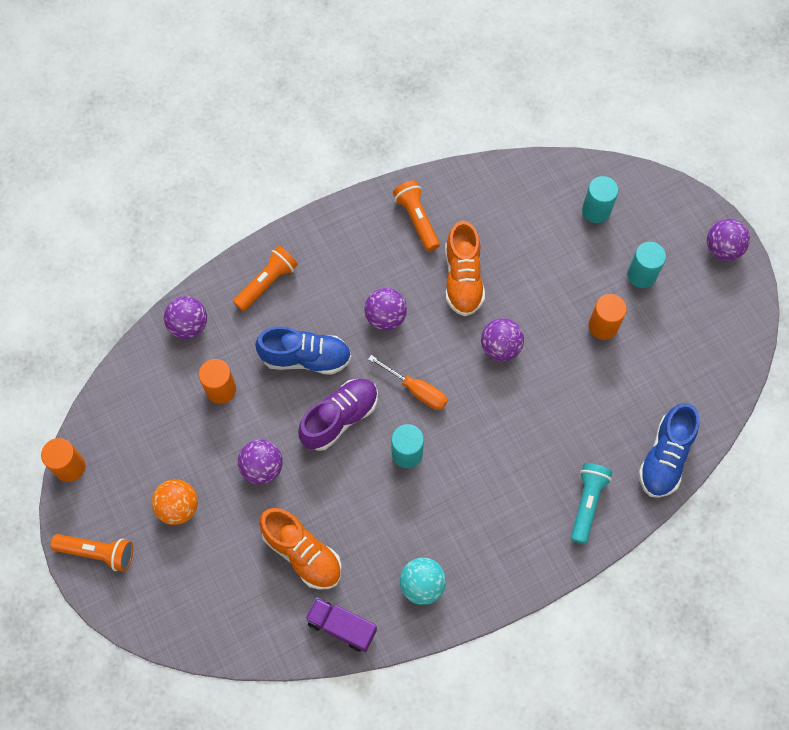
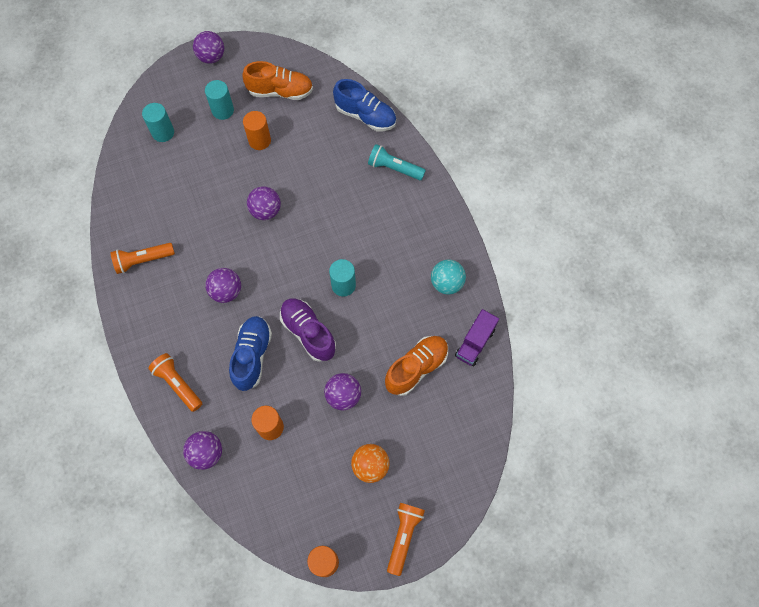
camera: 85 degrees left, 0 degrees up
(416, 390) = (292, 274): orange screwdriver -> none
(463, 279) = (203, 231): orange shoe -> orange shoe (280, 91)

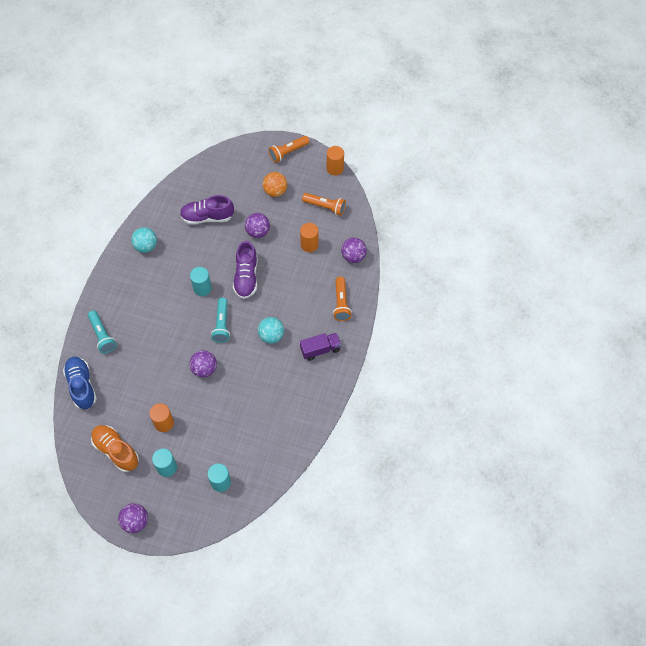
camera: 140 degrees left, 5 degrees down
(143, 260) = (305, 394): orange flashlight -> orange flashlight (325, 207)
(226, 291) = (271, 335): purple ball -> turquoise ball
(252, 356) = (288, 288): blue shoe -> none
(288, 264) = (222, 324): none -> turquoise flashlight
(416, 368) = (207, 217): orange shoe -> purple shoe
(475, 343) = (165, 206): purple truck -> purple truck (320, 349)

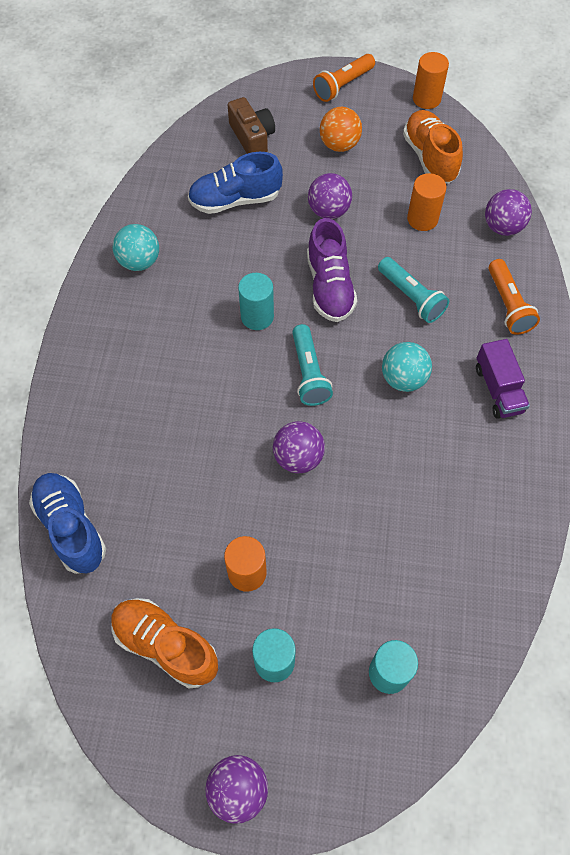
camera: 10 degrees left, 0 degrees up
(102, 335) = (92, 427): turquoise flashlight -> turquoise flashlight (411, 297)
(207, 217) = (235, 200): purple shoe -> blue shoe
(226, 179) = (252, 137): none -> brown camera
(320, 349) = (498, 389): purple truck -> purple truck turned 105 degrees clockwise
(325, 207) = (429, 157): orange flashlight -> orange shoe

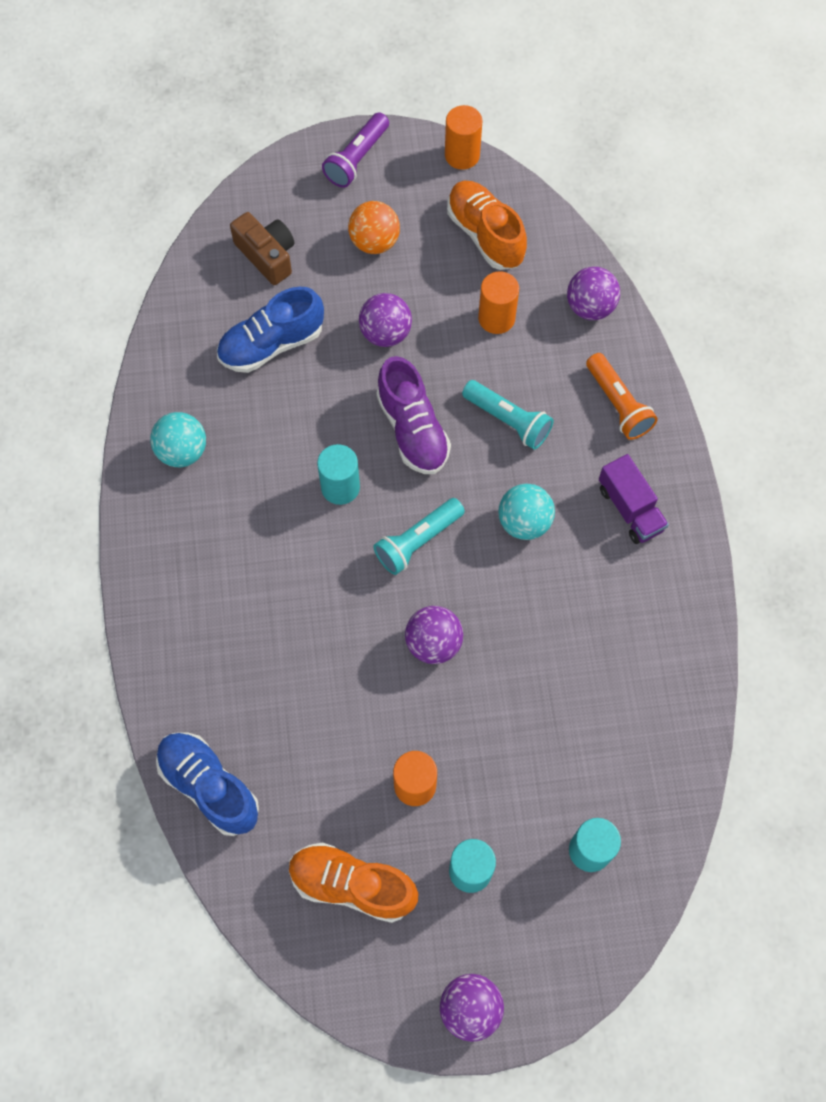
camera: 15 degrees left, 5 degrees up
(309, 373) = (418, 541): turquoise flashlight -> turquoise flashlight turned 75 degrees clockwise
(343, 85) = (357, 159): orange flashlight -> purple flashlight

